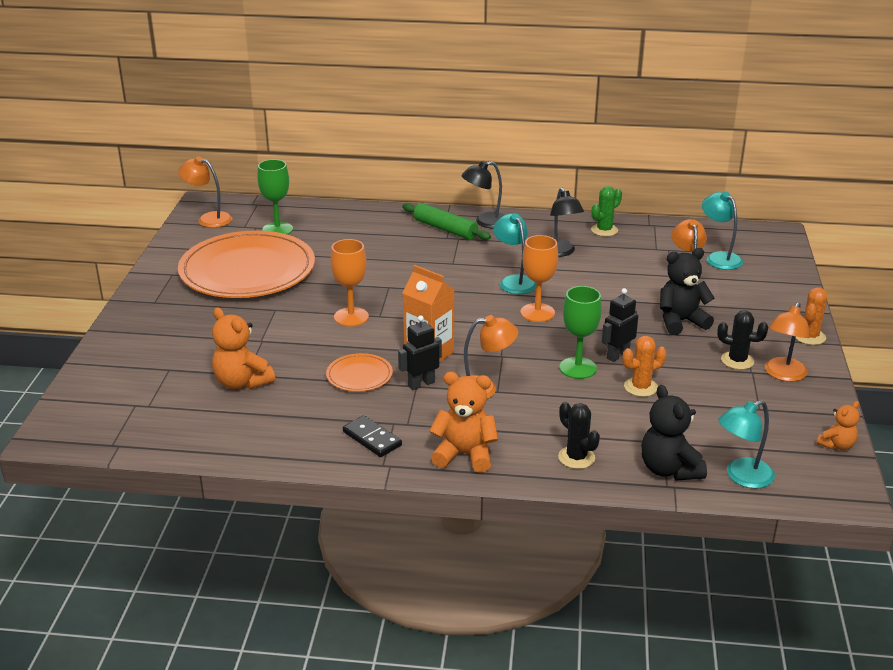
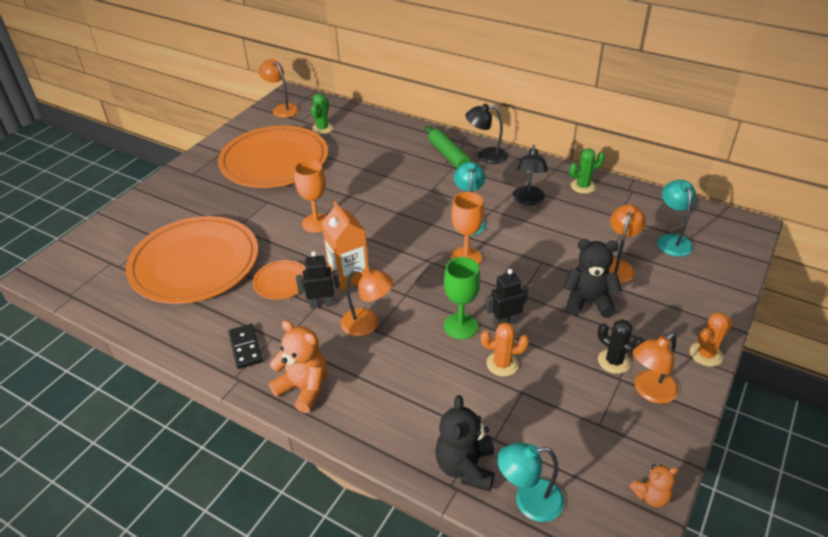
camera: 25 degrees right, 10 degrees up
(242, 382) = (195, 263): orange teddy bear -> orange plate
(277, 229) = (322, 128): green goblet -> green cactus
(576, 457) = (392, 424): black cactus -> none

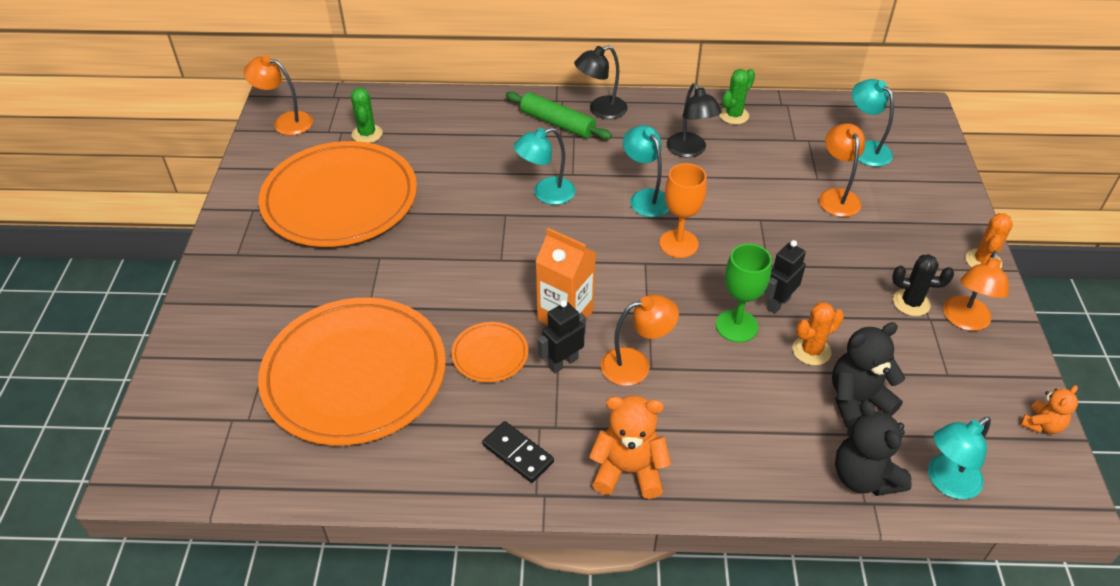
camera: 30 degrees left, 5 degrees up
(316, 223) = (468, 263): orange goblet -> none
(402, 197) = (546, 194): none -> turquoise lamp
(588, 302) = (839, 247): black teddy bear -> black teddy bear (857, 401)

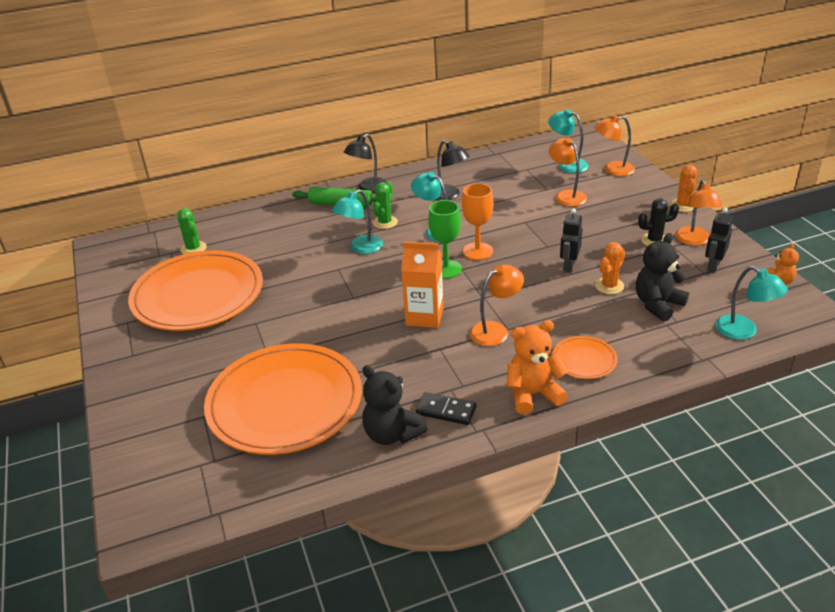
camera: 20 degrees left, 10 degrees down
(285, 122) = (118, 258): orange lamp -> orange lamp (613, 170)
(490, 354) = (384, 357): orange plate -> orange plate (584, 360)
(563, 362) = (442, 345): black robot -> black robot (713, 266)
(734, 115) = (466, 168): green cactus -> green cactus (385, 222)
(736, 326) = (550, 287): green goblet -> green goblet (446, 269)
(863, 477) = (691, 345): black teddy bear -> black teddy bear (392, 434)
(946, 482) = (744, 331): turquoise lamp -> turquoise lamp turned 75 degrees counterclockwise

